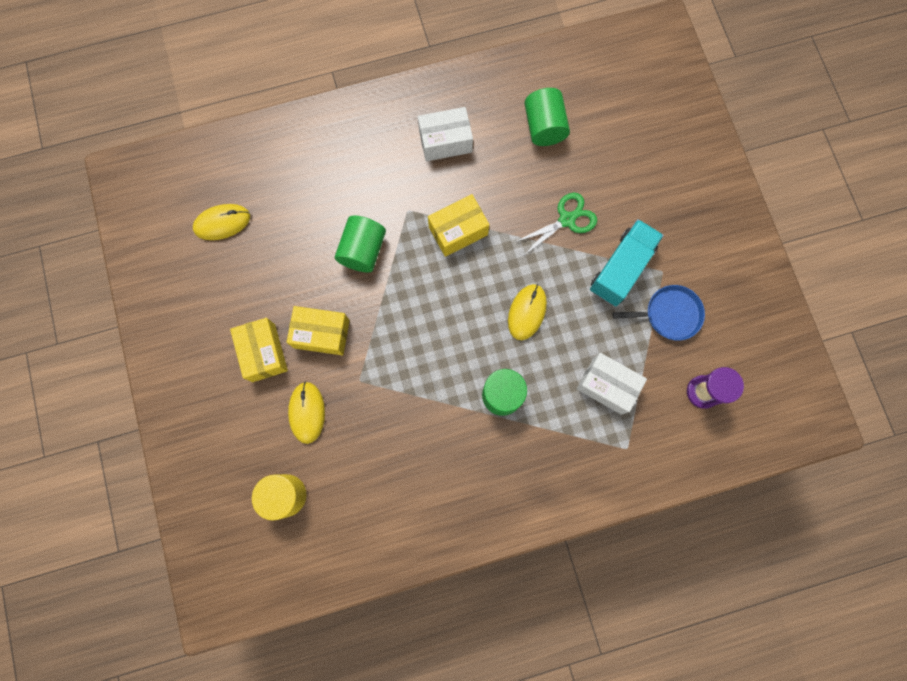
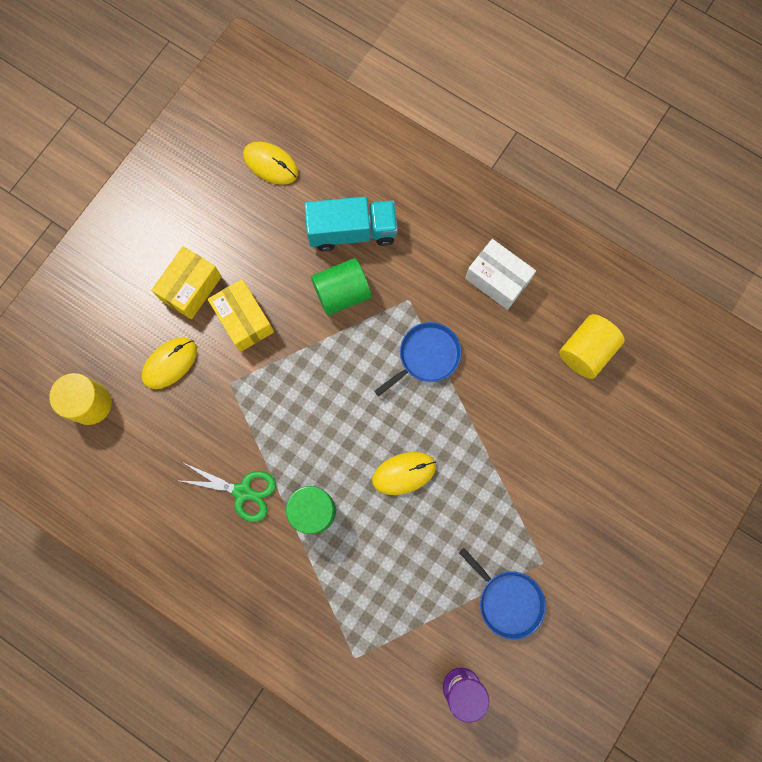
camera: 50 degrees right, 0 degrees up
(458, 231) = (426, 356): yellow box -> blue pan
(544, 127) = (586, 351): green cylinder -> yellow cylinder
(567, 219) = (517, 440): green scissors -> green scissors (243, 491)
(607, 386) = (396, 596): white box -> none
(621, 269) = (513, 524): turquoise truck -> turquoise truck (352, 231)

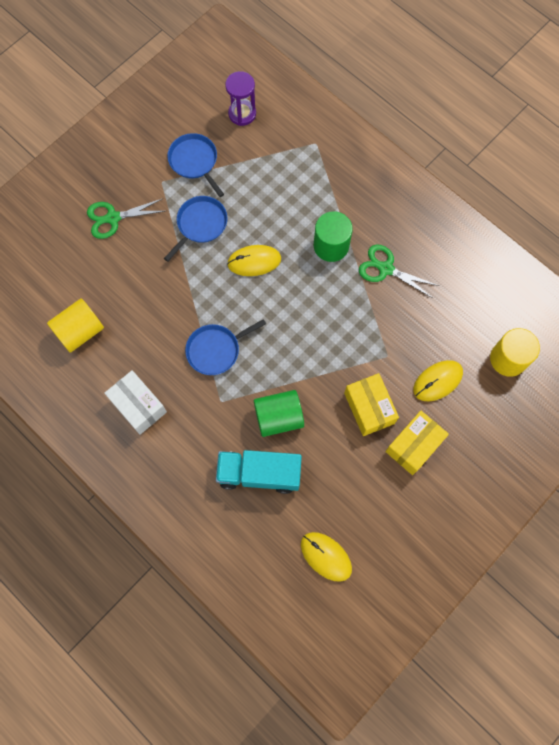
camera: 170 degrees left, 5 degrees down
(480, 511) = (200, 224): none -> blue pan
(589, 500) = (113, 218): none -> green scissors

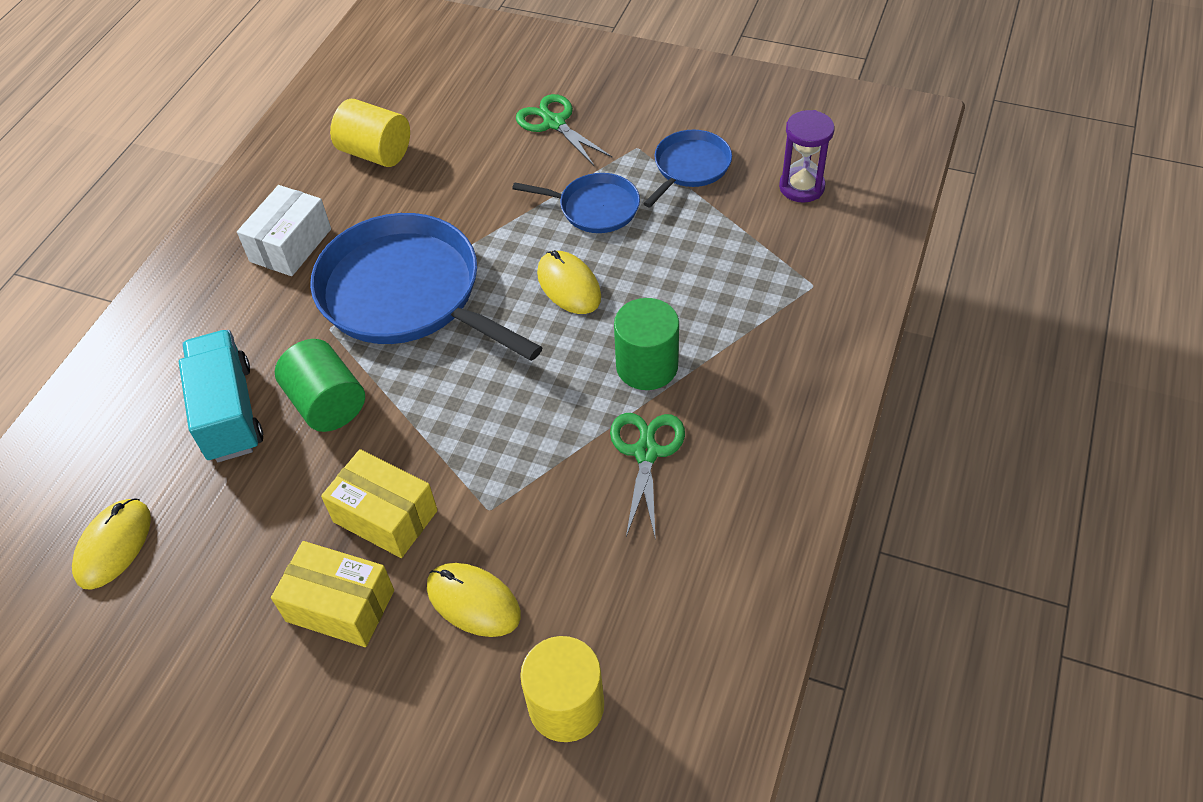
camera: 70 degrees right, 20 degrees down
(216, 350) = (407, 294): blue pan -> blue pan, size x1.98
(369, 408) = (385, 516): yellow box -> yellow box turned 75 degrees clockwise

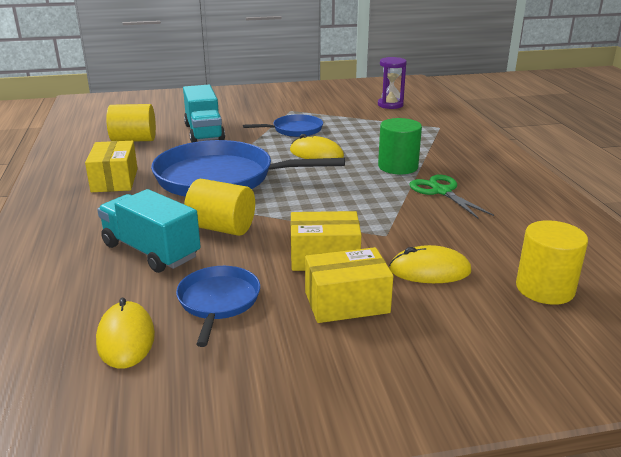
camera: 35 degrees left, 25 degrees down
(291, 245) = (115, 180): white box -> yellow box
(327, 403) = (221, 228): green cylinder -> yellow cylinder
(472, 168) = (204, 133): none -> turquoise truck
(554, 123) = (234, 112): green scissors -> none
(690, 167) = (327, 110): blue pan -> blue pan (218, 301)

